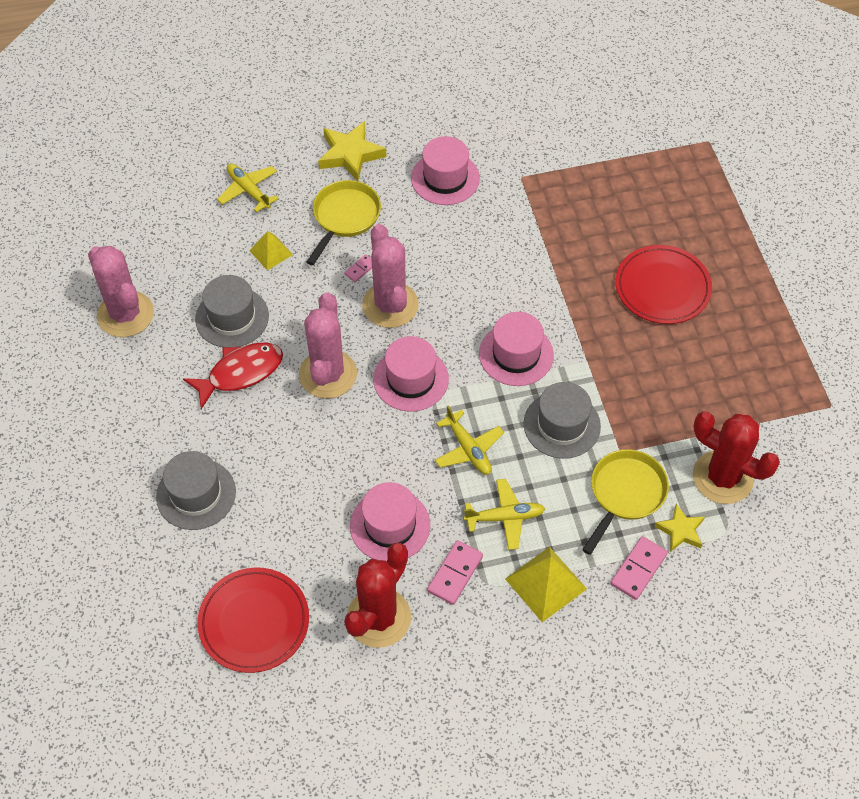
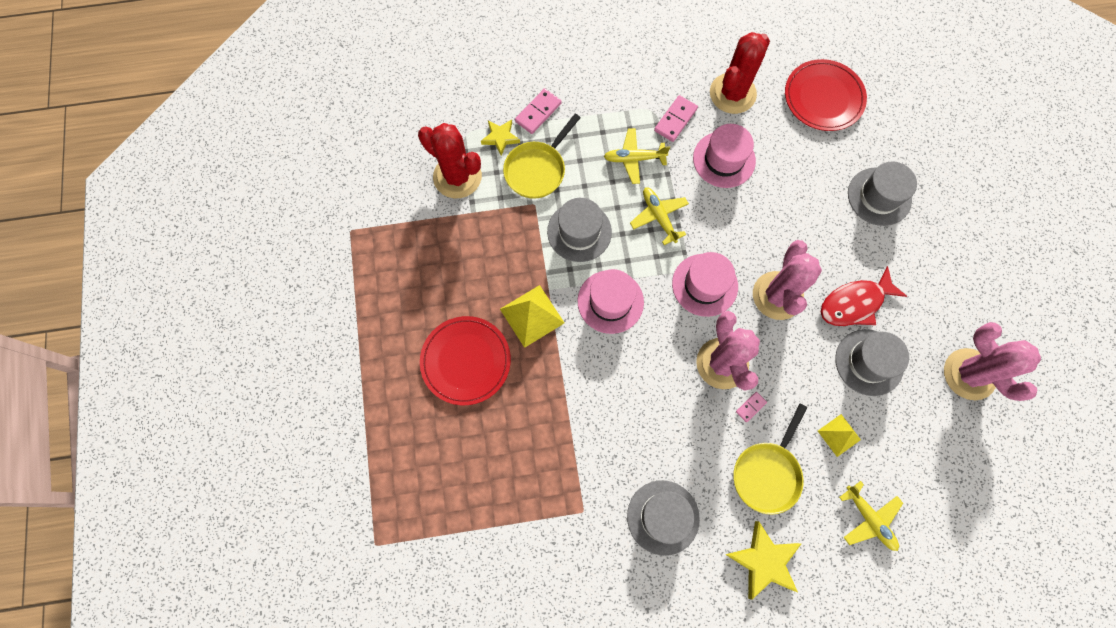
camera: 175 degrees left, 15 degrees up
(445, 178) = (663, 517): pink hat -> grey hat
(545, 583) = (608, 107): yellow pyramid -> yellow pyramid (532, 316)

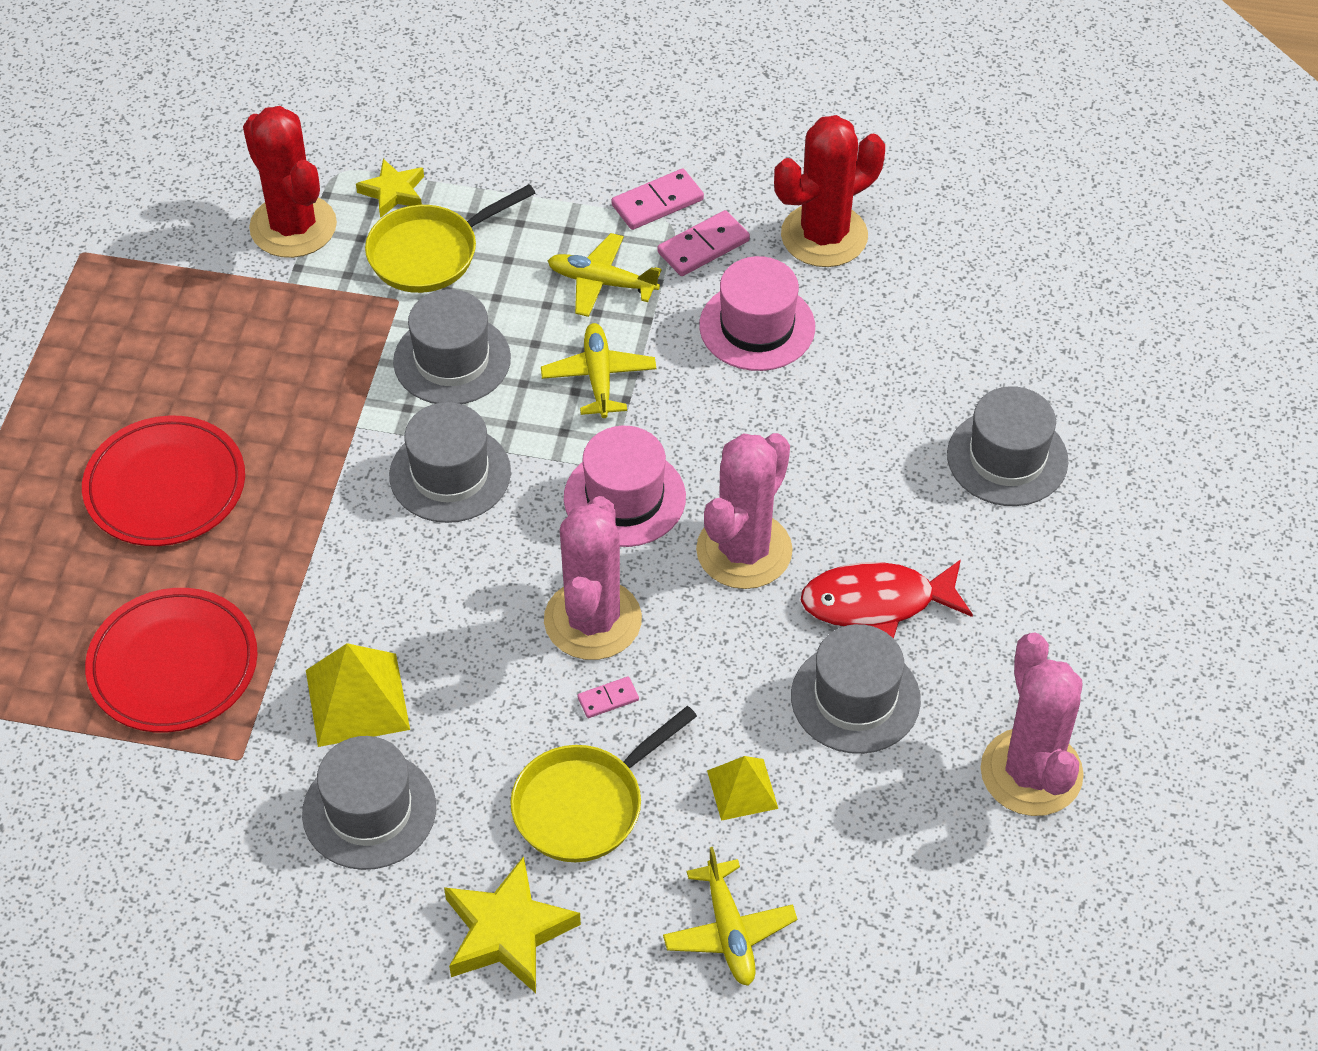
camera: 20 degrees right, 20 degrees down
(532, 316) = (308, 455): yellow pyramid -> yellow pyramid (357, 699)
(538, 112) = (475, 174): pink domino -> pink domino (657, 203)
(610, 301) = (450, 474): pink hat -> grey hat
(823, 98) = (984, 285): red plate -> red plate (173, 665)

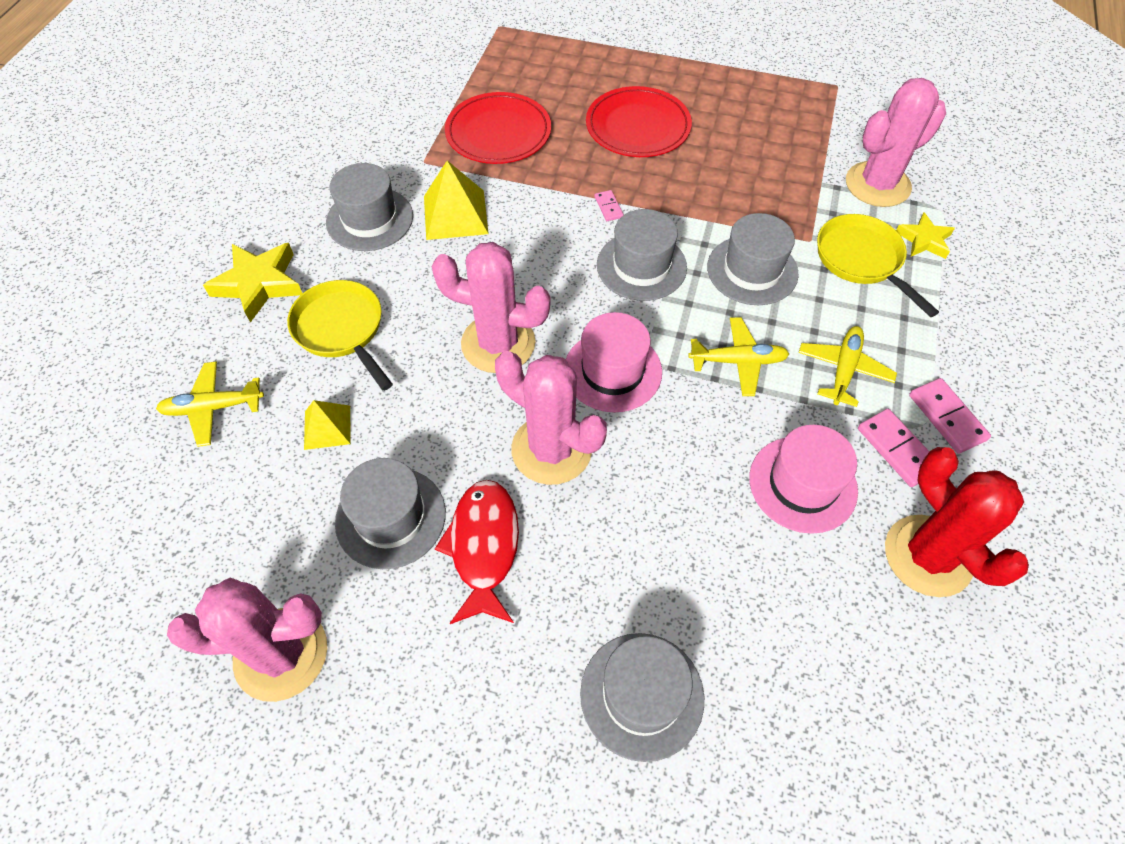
camera: 95 degrees right, 5 degrees up
(293, 226) = (877, 185): red cactus -> pink cactus
(608, 699) = (426, 348): pink domino -> pink domino (608, 207)

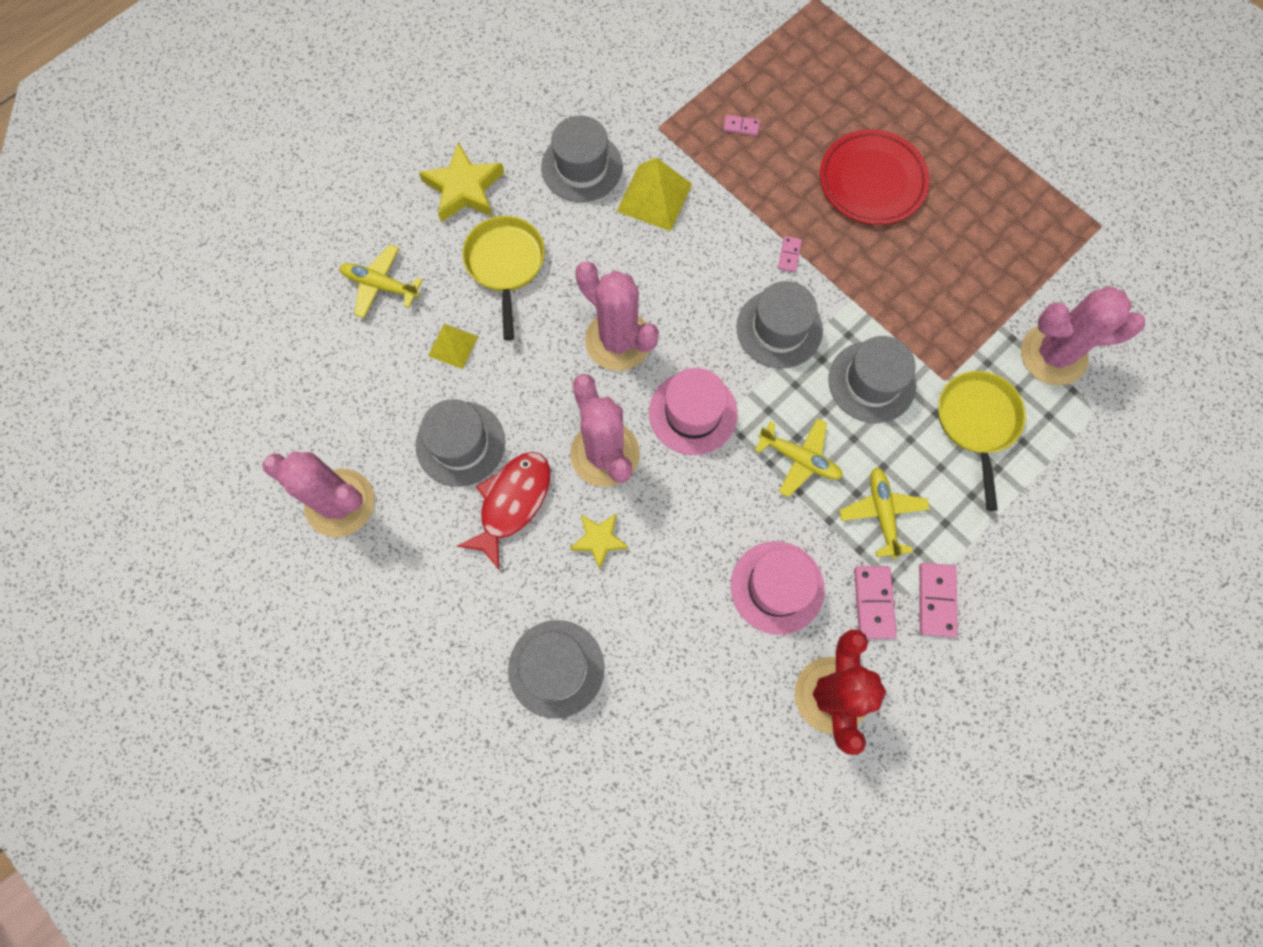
camera: 30 degrees right, 15 degrees up
(498, 133) = (741, 126): red plate -> pink domino
(843, 369) = (882, 513): yellow plane -> yellow plane turned 60 degrees counterclockwise
(924, 240) = (1051, 433): yellow star -> yellow star (599, 540)

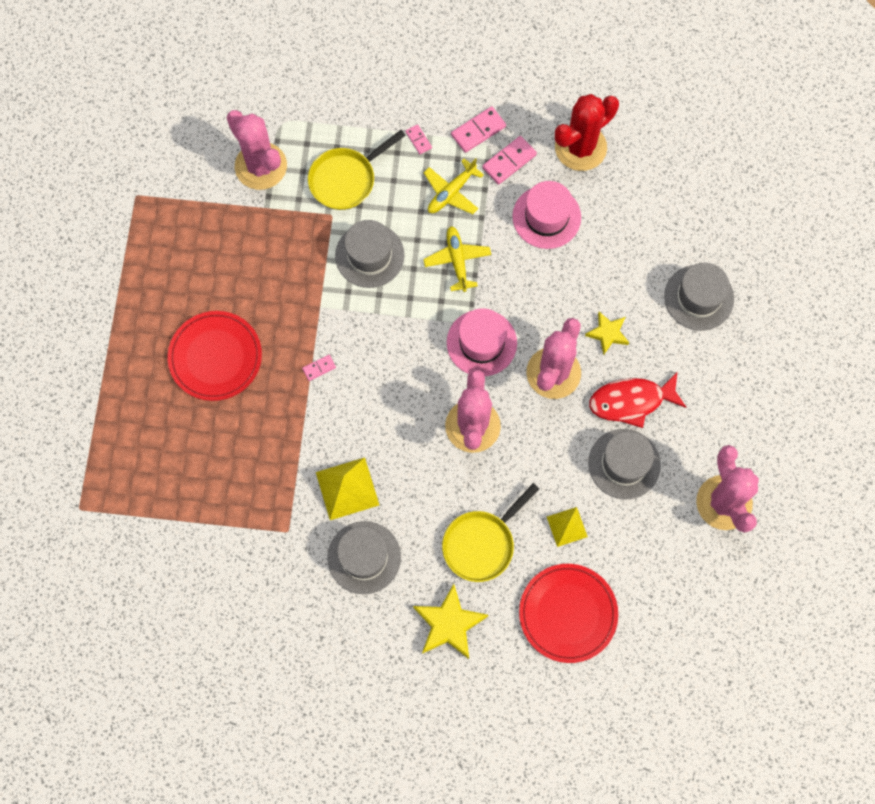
camera: 130 degrees left, 0 degrees up
(380, 285) = (568, 613): yellow plane -> red plate
(741, 126) = (240, 475): pink domino -> pink domino (418, 140)
(779, 329) = (379, 335): grey hat -> none

